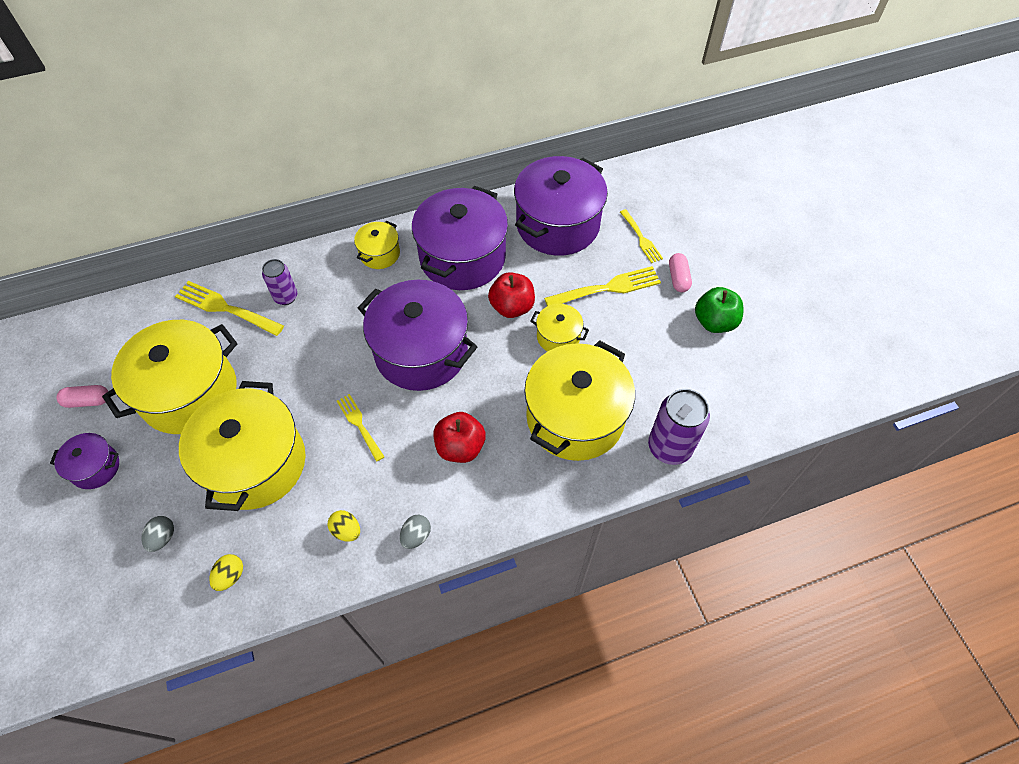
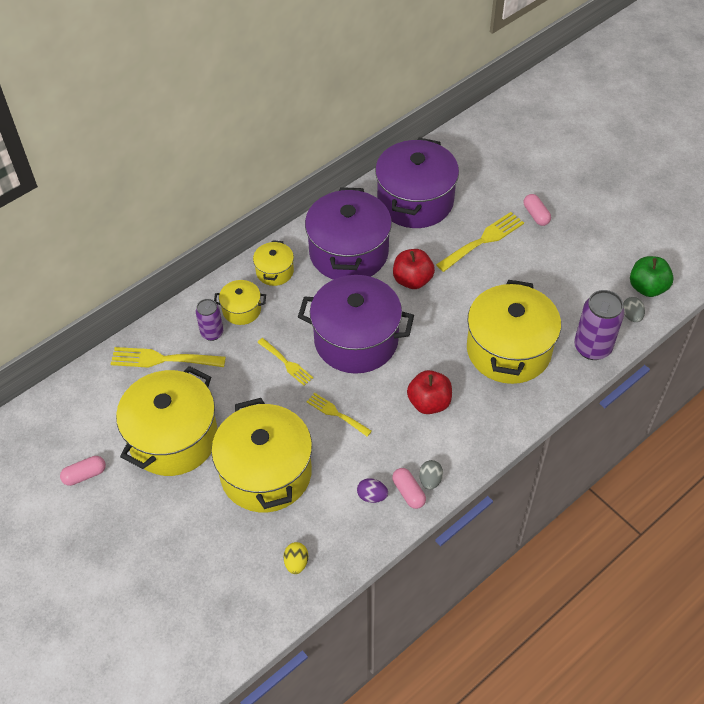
camera: 20 degrees left, 5 degrees down
(95, 467) = (127, 524): purple pot -> none
(163, 537) = (221, 556): grey egg -> grey egg (631, 316)
(346, 530) = (372, 496): yellow egg -> purple egg
(386, 541) = (408, 492): none -> pink capsule
(558, 337) = (463, 292): yellow pot -> yellow pot (241, 310)
(641, 238) = (490, 191): yellow fork -> yellow fork (286, 363)
(714, 322) = (581, 241): green apple -> green apple (647, 287)

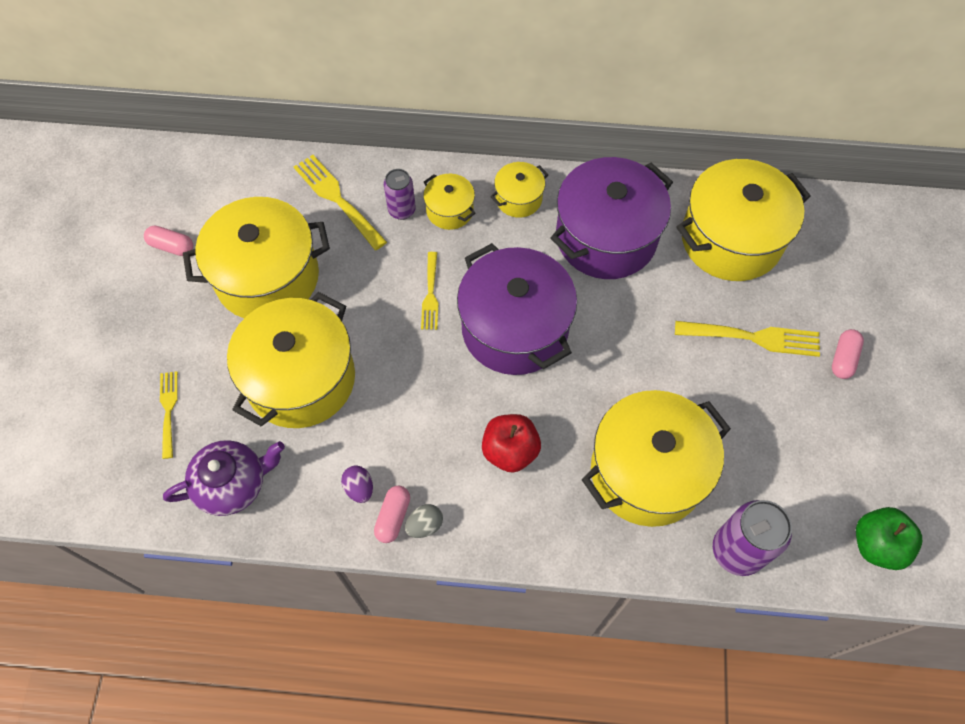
camera: 45 degrees right, 10 degrees up
(296, 563) = (233, 484): yellow egg -> purple teapot
(336, 414) = (418, 382): yellow fork -> yellow fork (168, 410)
(412, 280) = (635, 316): red apple -> none
(415, 201) = (731, 239): purple pot -> yellow pot
(631, 316) = (821, 558): grey egg -> none

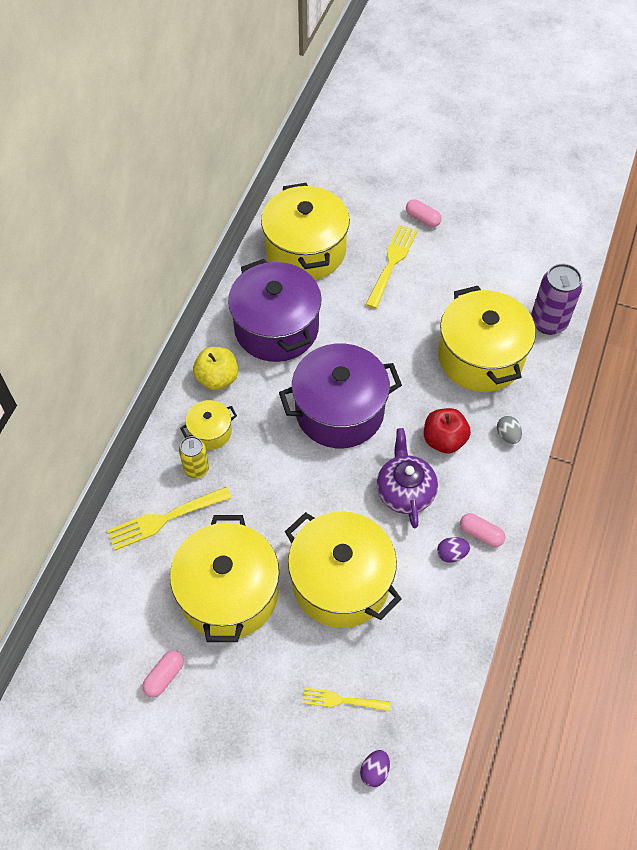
camera: 75 degrees left, 5 degrees down
(98, 458) = (374, 771): none -> purple egg
(233, 484) = (426, 654): purple teapot -> purple teapot (405, 491)
(402, 210) = (196, 469): purple can -> yellow can
(424, 525) = (492, 513): grey egg -> grey egg (507, 435)
(430, 294) = (289, 465): yellow fork -> none
(518, 199) = (217, 378): yellow pot -> yellow apple
(877, 544) = (558, 246): green apple -> none

